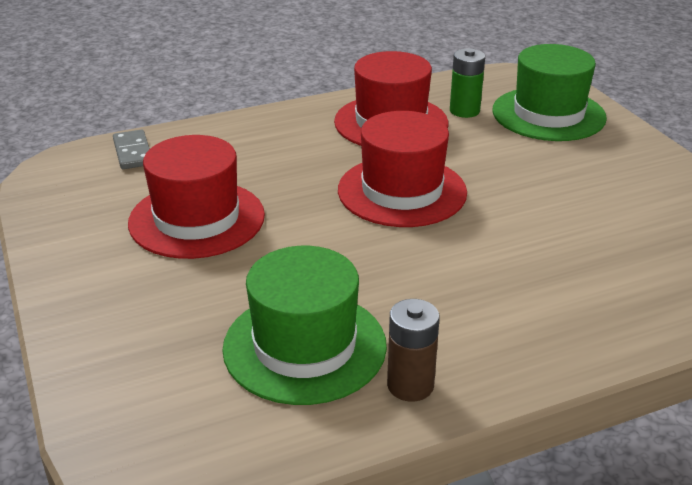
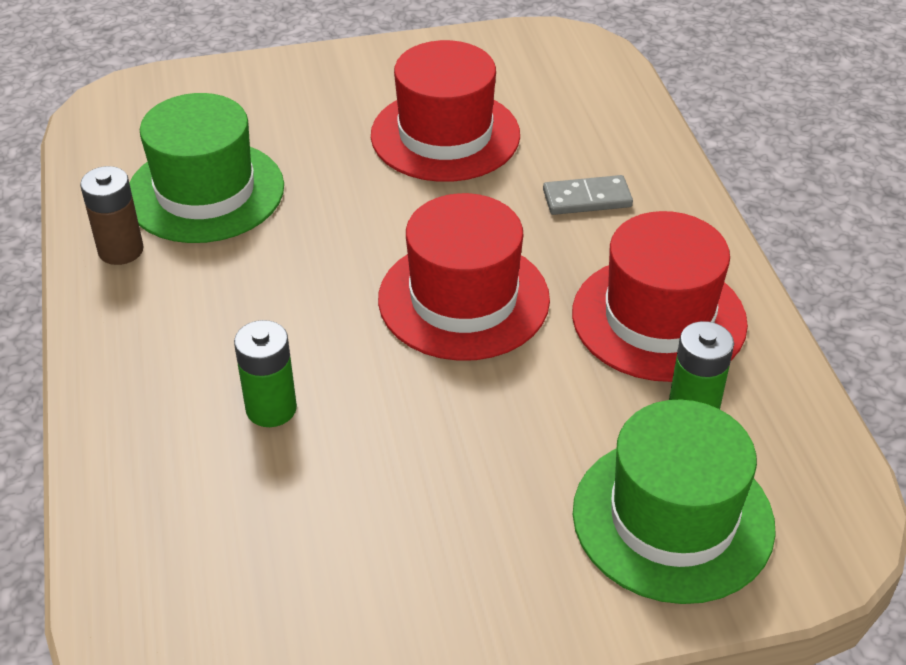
camera: 100 degrees right, 10 degrees up
(133, 152) = (603, 93): grey domino -> grey domino (587, 198)
(554, 258) = (271, 408): none -> green battery

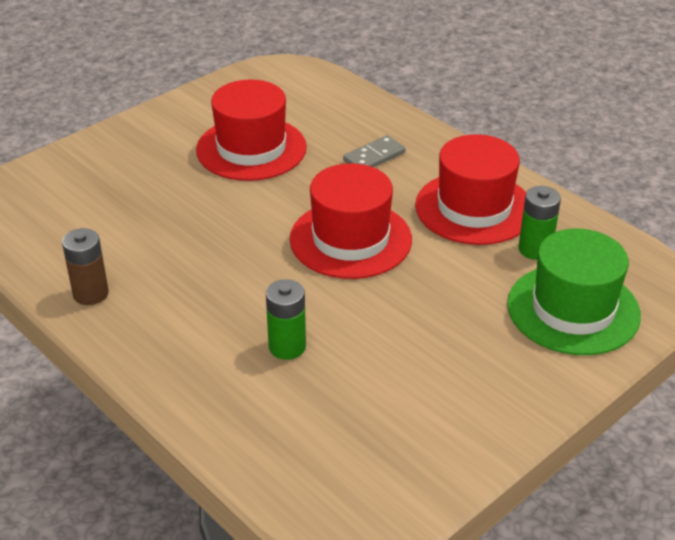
camera: 30 degrees left, 5 degrees down
(205, 191) = (117, 237): green hat -> none

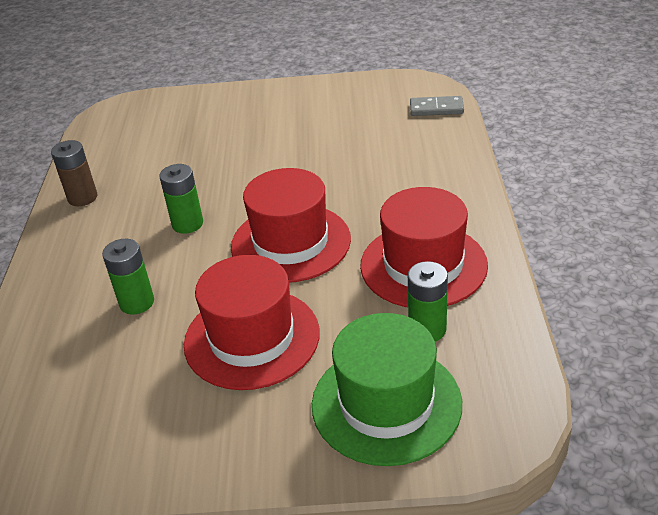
camera: 45 degrees right, 0 degrees up
(236, 267) = (187, 224): none -> green battery
(251, 149) = (317, 139): red hat -> red hat (252, 338)
(374, 156) = (399, 184): grey domino -> grey domino (436, 108)

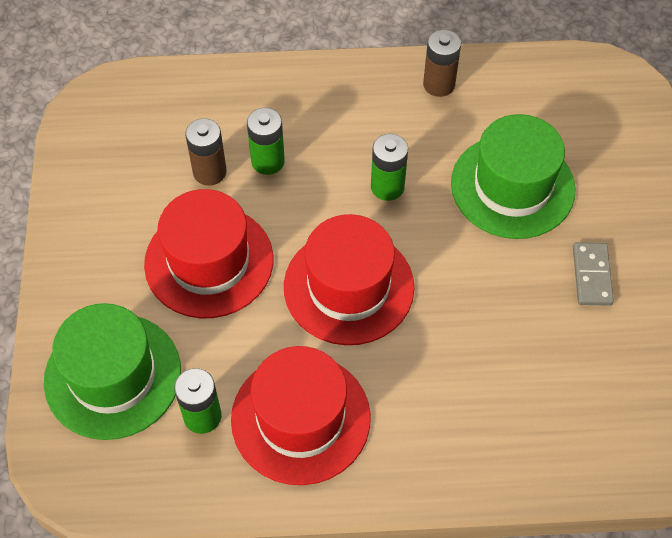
camera: 85 degrees right, 20 degrees up
(138, 346) = (209, 172): none -> brown battery
(203, 159) = (512, 186): none -> green hat
(436, 108) = (638, 456): grey domino -> grey domino (592, 275)

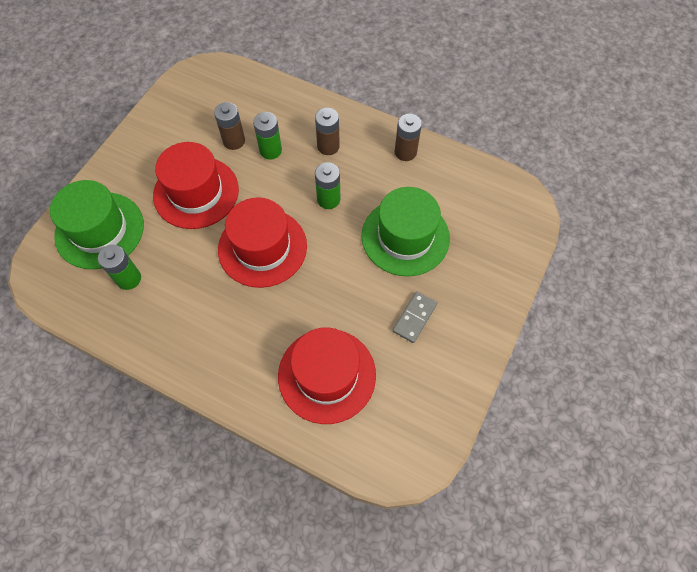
camera: 30 degrees right, 5 degrees up
(300, 418) = (179, 309): red hat -> red hat (327, 375)
(338, 121) = (328, 146): none -> brown battery

